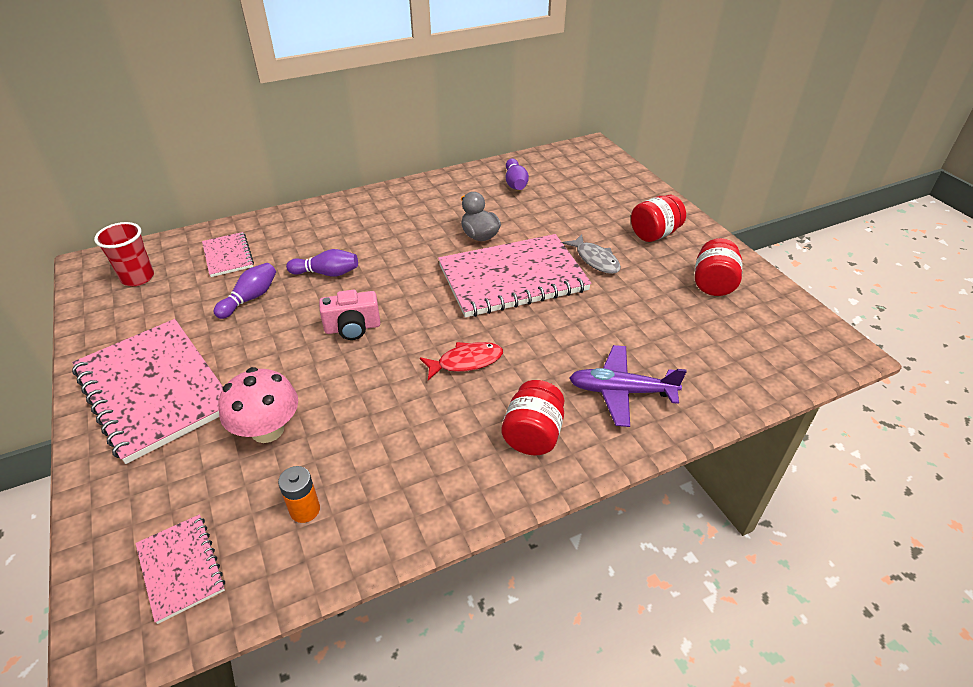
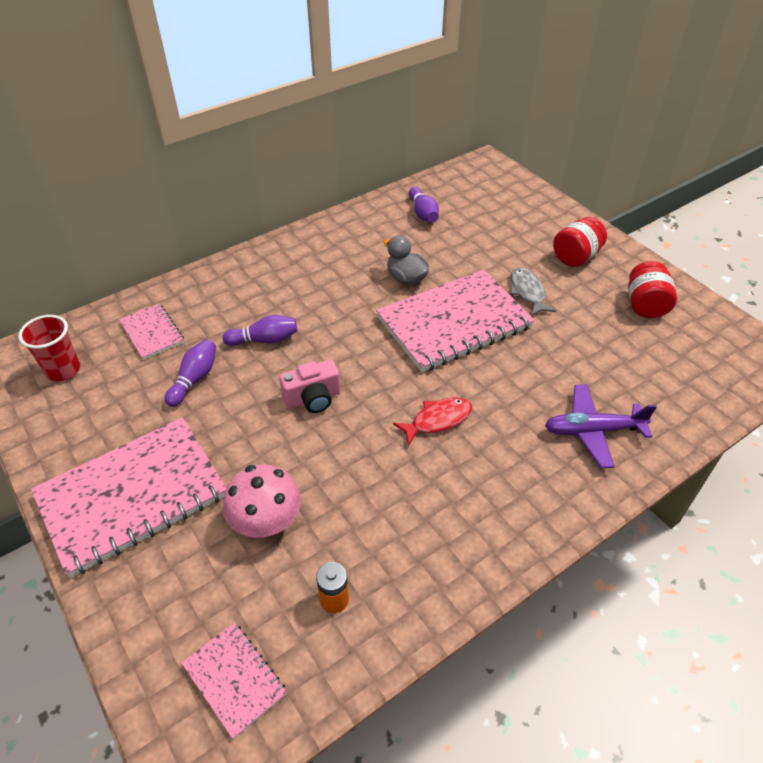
camera: 10 degrees left, 5 degrees up
(154, 390) = (132, 496): pink notebook -> pink notebook turned 75 degrees counterclockwise
(533, 435) = (525, 488): red jar -> none
(595, 260) = (527, 292): grey fish -> grey fish turned 150 degrees counterclockwise

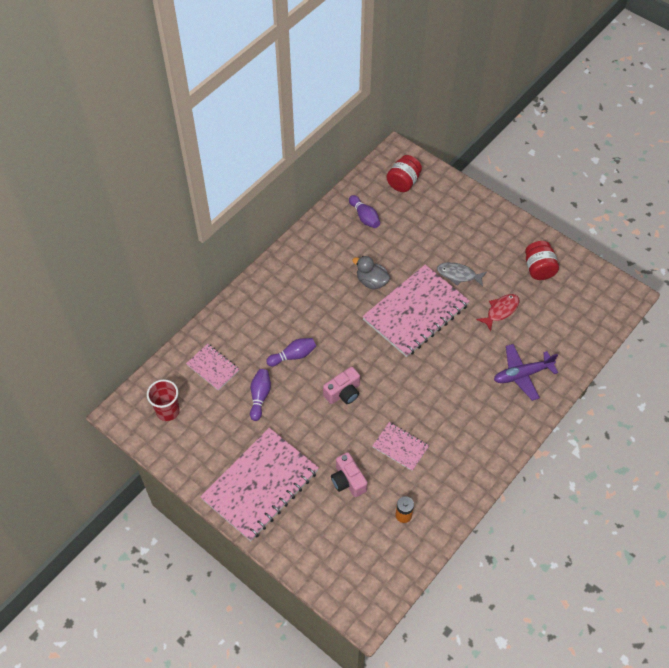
camera: 15 degrees left, 10 degrees up
(234, 679) = (367, 569): pink notebook -> pink notebook (400, 447)
(266, 522) = (348, 481): pink mushroom -> pink camera
(437, 420) = (427, 389): red fish -> red fish (501, 311)
(527, 292) = (458, 275): grey fish -> grey fish turned 45 degrees counterclockwise
(575, 257) = (484, 235): red jar -> red jar (403, 182)

